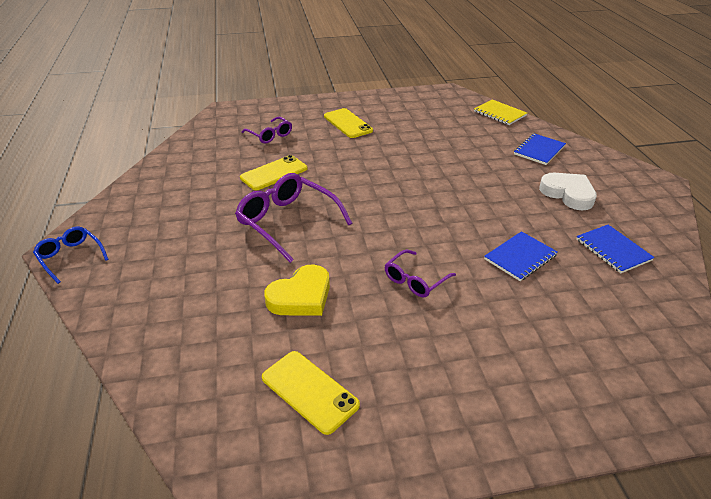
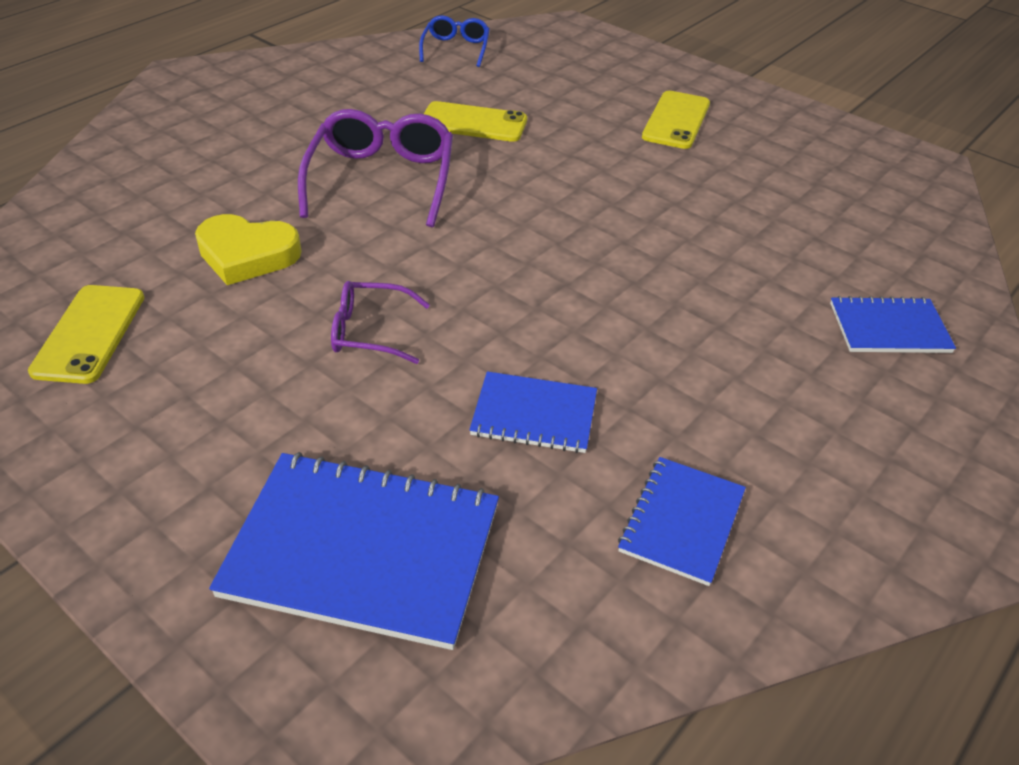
camera: 50 degrees right, 5 degrees up
(70, 257) = (173, 85): blue glasses -> blue glasses (456, 48)
(270, 135) = (555, 80): purple glasses -> none
(500, 113) = (945, 241): yellow notebook -> none
(568, 194) = (791, 410): white heart -> none
(574, 348) = (362, 550): none -> blue notebook

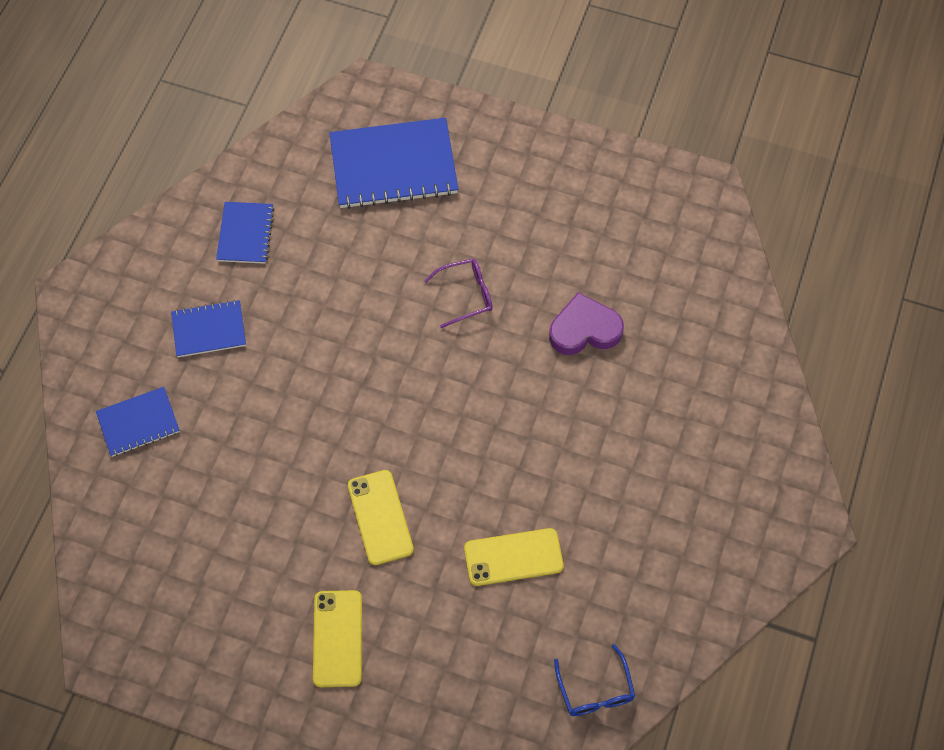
camera: 160 degrees right, 20 degrees up
(89, 334) = (625, 232): yellow phone -> yellow phone (380, 517)
(247, 255) = (584, 329): yellow heart -> purple heart
(382, 179) = (544, 447): purple glasses -> none
(534, 414) = (343, 271): blue notebook -> blue notebook (209, 330)

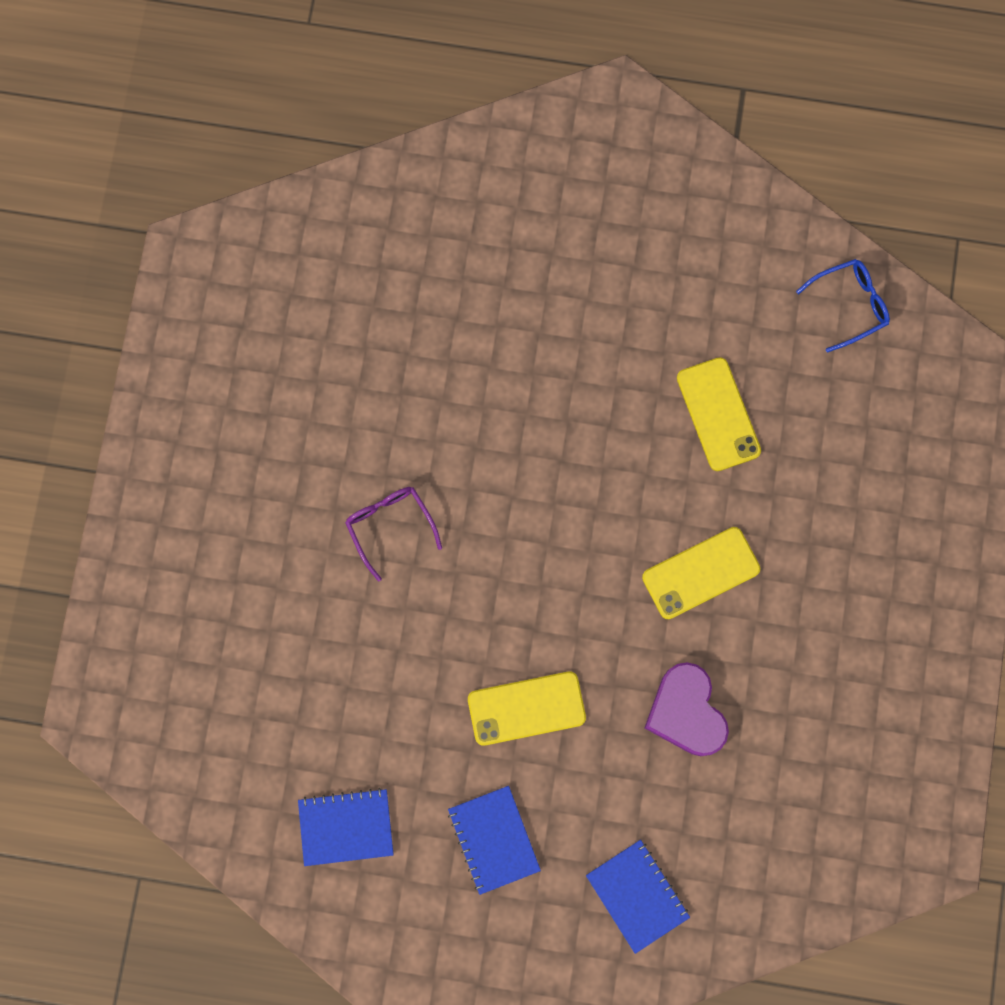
camera: 100 degrees left, 15 degrees up
(338, 638) = (853, 591): yellow phone -> yellow phone (526, 708)
(393, 165) = (211, 654): blue notebook -> none
(584, 329) = (414, 377): purple heart -> purple heart (686, 712)

